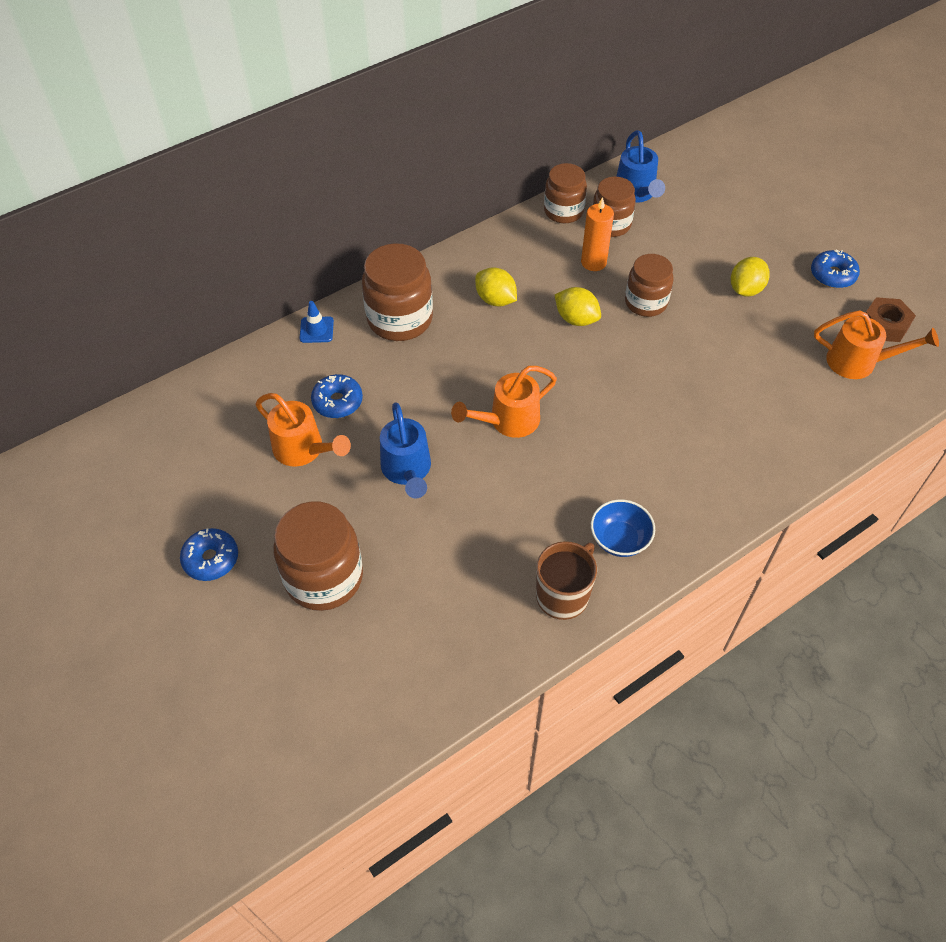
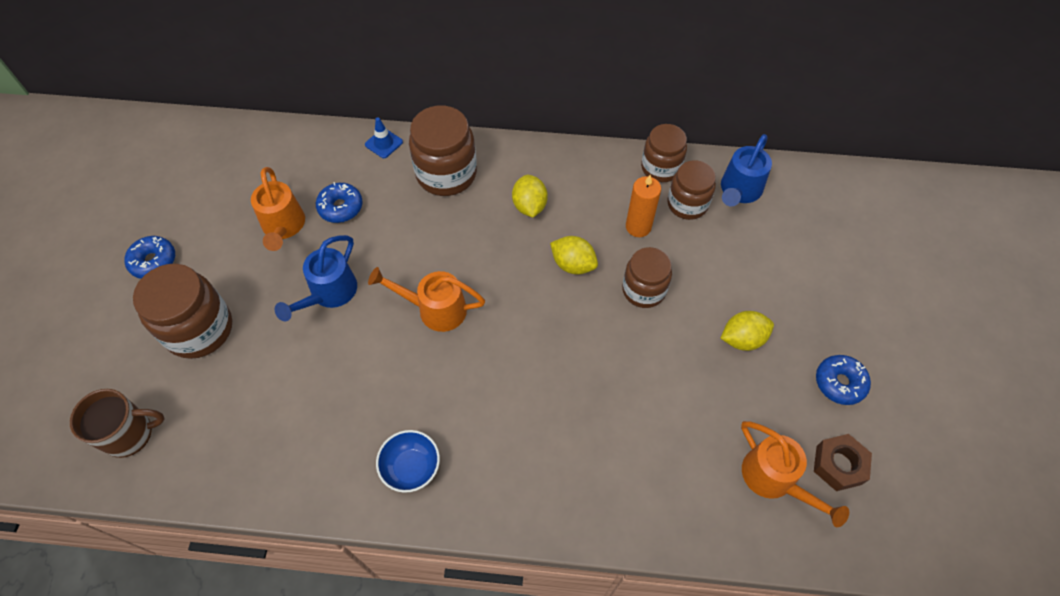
camera: 40 degrees right, 5 degrees up
(563, 595) = (326, 476): brown mug -> brown mug (130, 434)
(576, 319) = (573, 264): yellow lemon -> yellow lemon turned 45 degrees counterclockwise

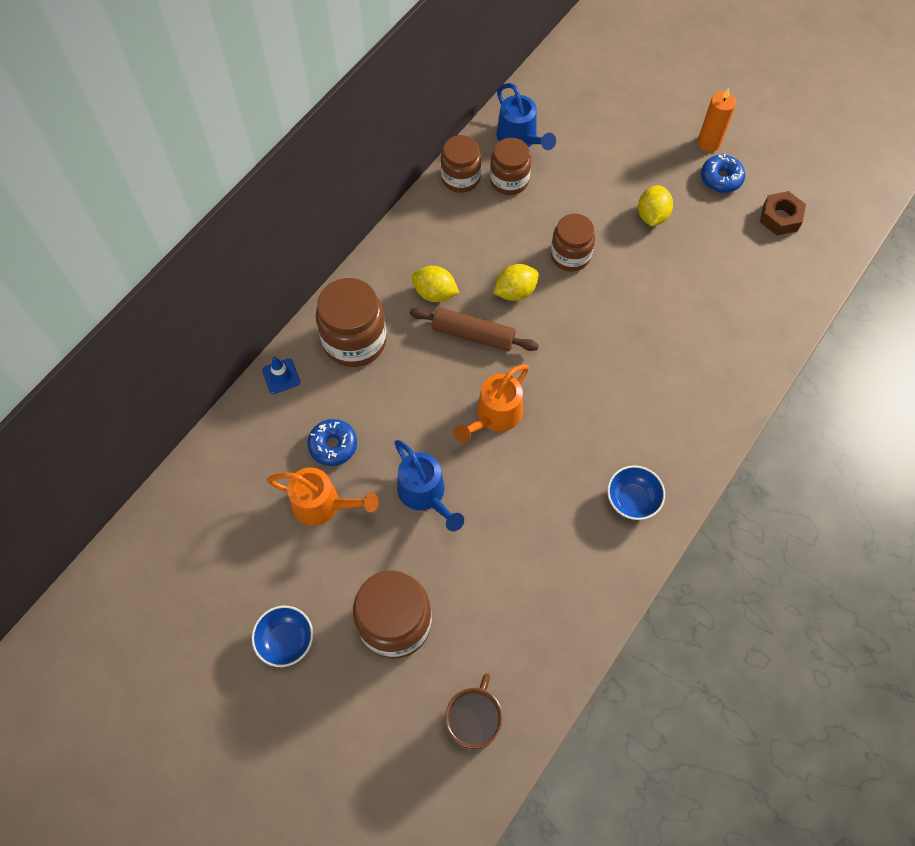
camera: 60 degrees left, 5 degrees up
(153, 261) = (286, 640): blue donut -> blue bowl
(507, 254) = (473, 334): none -> brown rolling pin
(638, 227) = (508, 226): orange candle -> orange candle (709, 143)
(774, 480) = (770, 262): orange watering can -> none

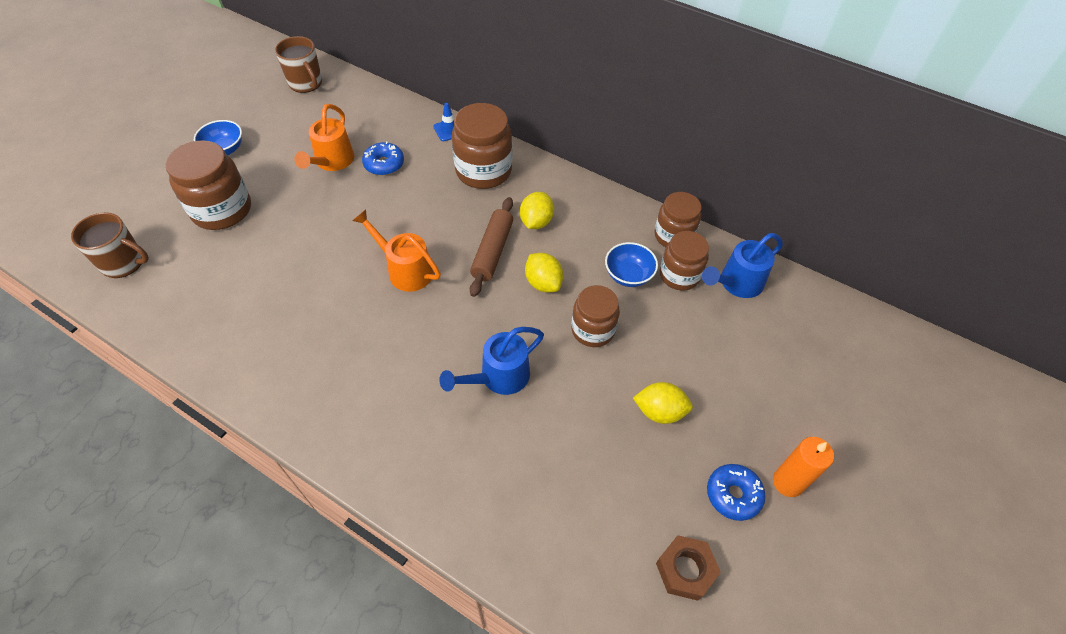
camera: 85 degrees right, 10 degrees down
(162, 554) = (306, 83): none -> brown mug
(425, 494) = (332, 224): blue watering can -> blue watering can (498, 377)
(632, 500) = (303, 384): blue bowl -> blue bowl (628, 275)

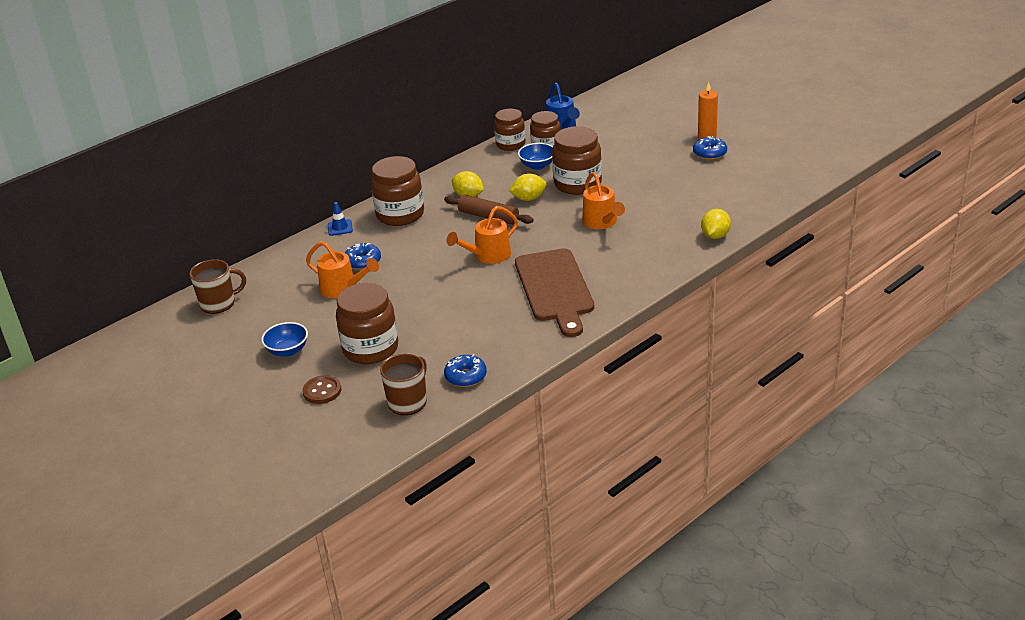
camera: 70 degrees left, 20 degrees down
(154, 191) = (322, 391): none -> brown button
(162, 302) = (465, 376): none -> blue donut
(336, 353) = (555, 289): none -> brown cutting board
(498, 377) = (602, 223): blue watering can -> orange watering can
(593, 330) = (577, 184): brown jar -> brown jar, size x1.52
(659, 411) = (648, 168): yellow lemon -> yellow lemon (715, 236)
(685, 570) = (749, 174): brown nut -> none

